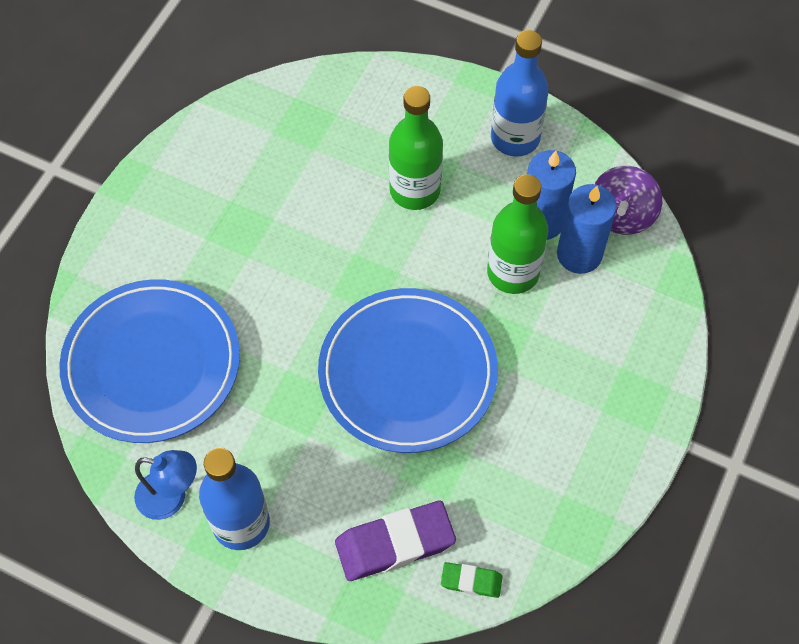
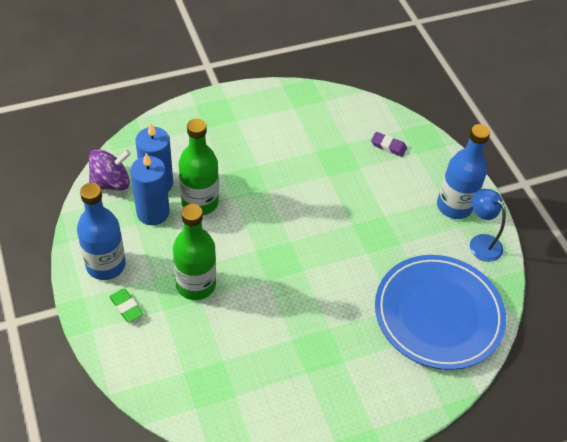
camera: 140 degrees left, 10 degrees down
(395, 543) = (388, 146): purple eraser -> purple eraser, size x0.52
(407, 373) = (307, 202): blue plate -> none
(471, 581) = (369, 111): green eraser -> green eraser (126, 307)

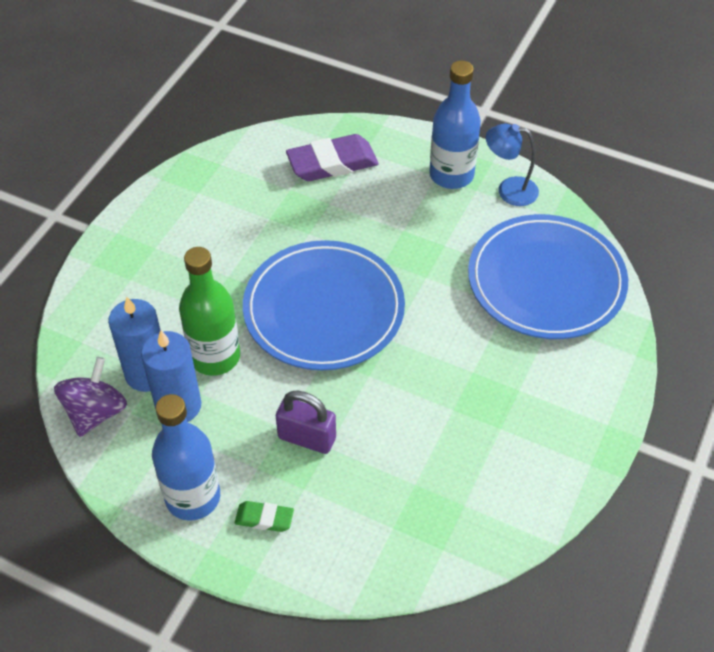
camera: 40 degrees left, 0 degrees up
(196, 285) = (307, 438): green bottle -> purple padlock
(286, 224) = (324, 309): none -> blue plate
(388, 146) = (332, 163): purple eraser -> purple eraser, size x1.93

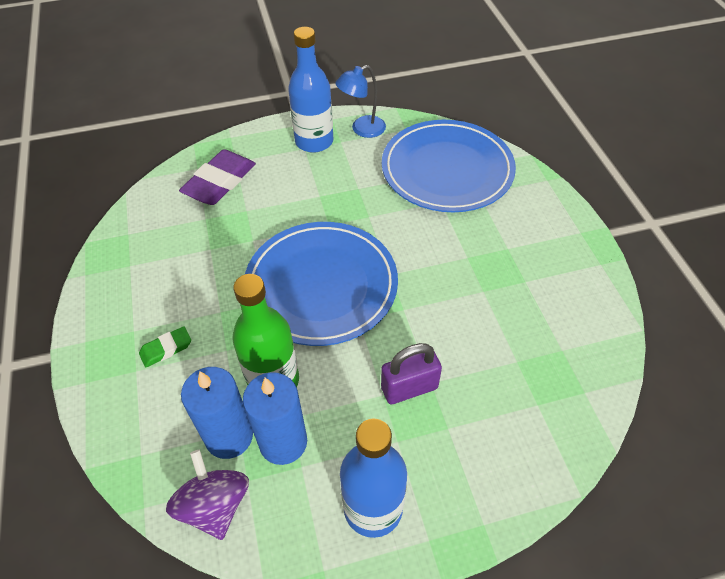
camera: 40 degrees left, 0 degrees up
(264, 518) = (445, 476): green eraser -> green eraser (166, 349)

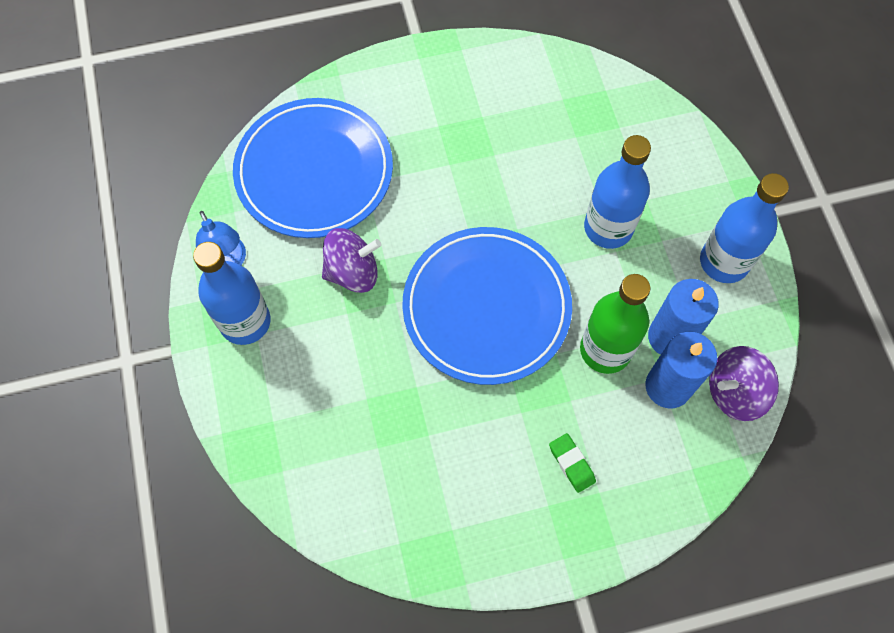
camera: 90 degrees left, 15 degrees up
(220, 182) = (313, 436): purple eraser -> none
(355, 197) = (353, 272): none -> purple spinning top
(409, 388) = (608, 228): purple padlock -> blue bottle

